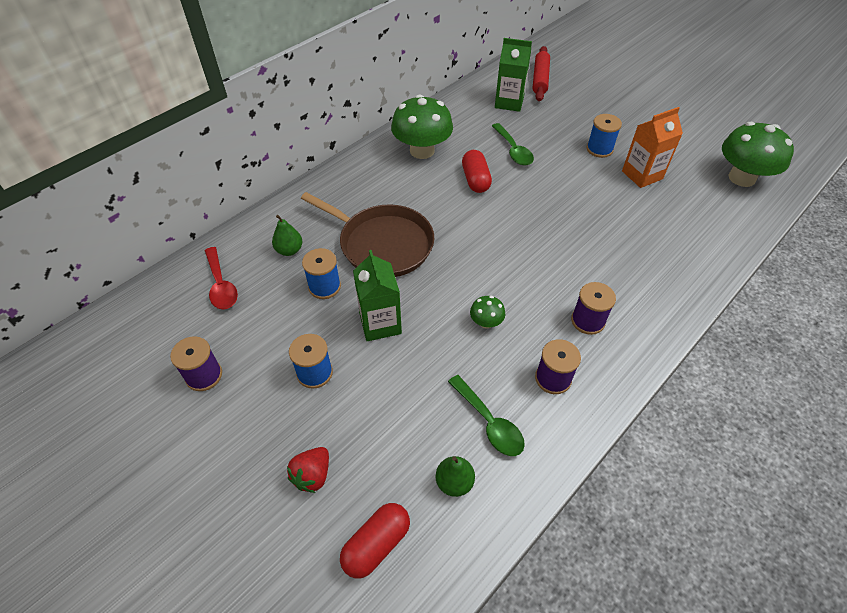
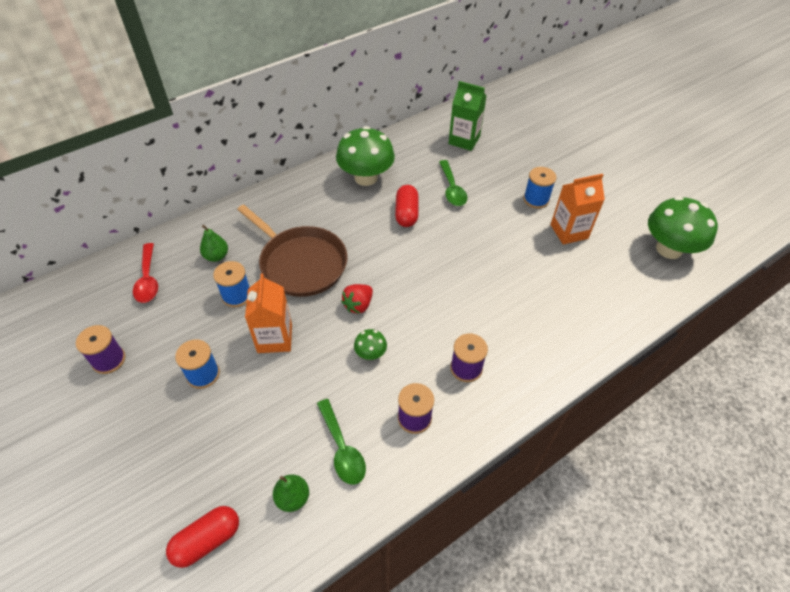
camera: 10 degrees right, 0 degrees up
(312, 475) = (172, 467): red strawberry -> red strawberry (358, 305)
(380, 323) = (275, 338): green carton -> orange carton
(540, 79) = (502, 120): red rolling pin -> none

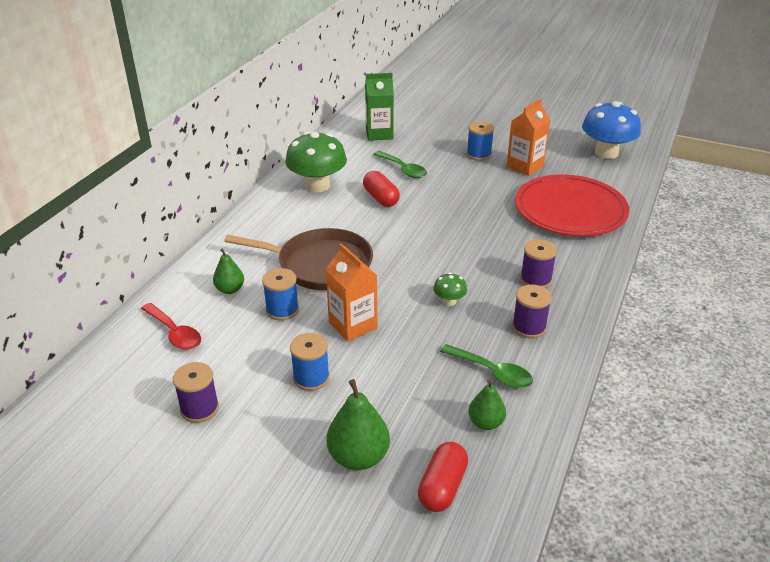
camera: 30 degrees left, 15 degrees down
(173, 471) = (358, 457): none -> green pear
(358, 305) = (404, 274): red strawberry -> none
(569, 303) = (570, 210): none -> red plate
(669, 249) = (606, 153): green mushroom -> blue mushroom

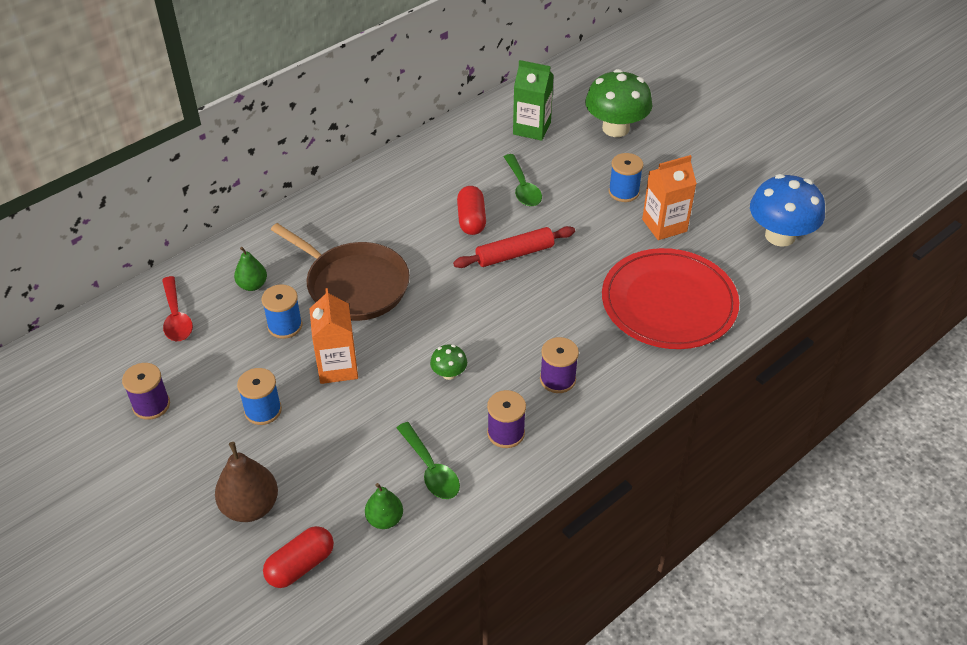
camera: 25 degrees right, 10 degrees up
(317, 185) = (417, 182): green mushroom -> green mushroom (615, 128)
(358, 457) = (250, 507): green pear -> brown pear
(433, 211) = (514, 254): none -> red rolling pin

